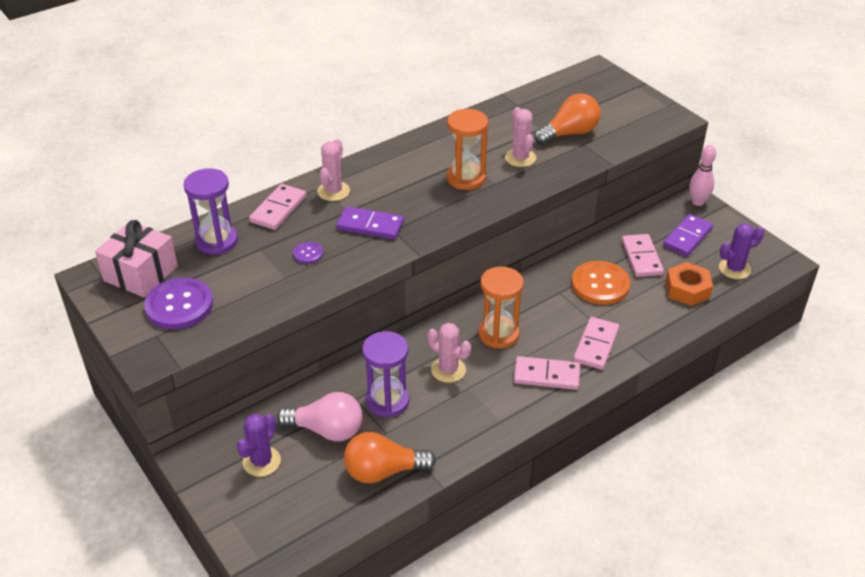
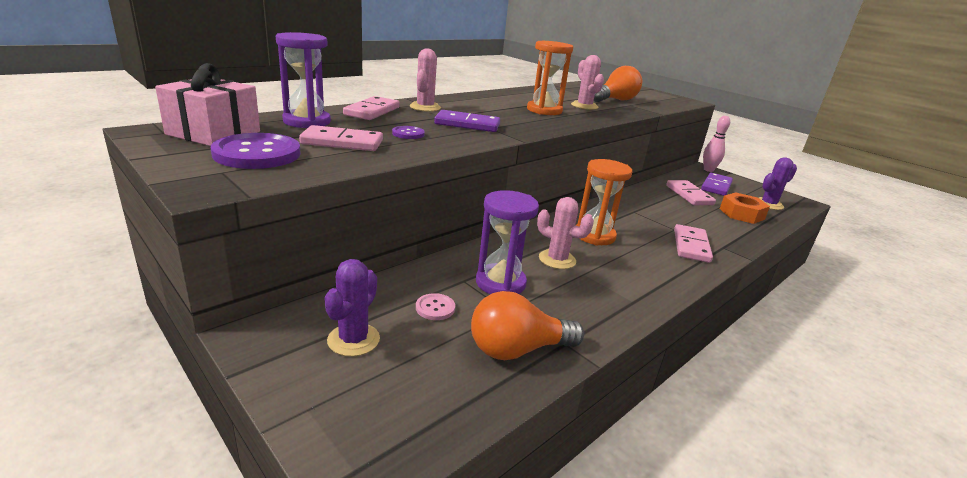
camera: 10 degrees left, 15 degrees down
(326, 430) = (435, 308): pink light bulb -> pink button
(546, 375) = (659, 266): pink domino -> pink domino (342, 142)
(600, 284) = (666, 208): orange button -> none

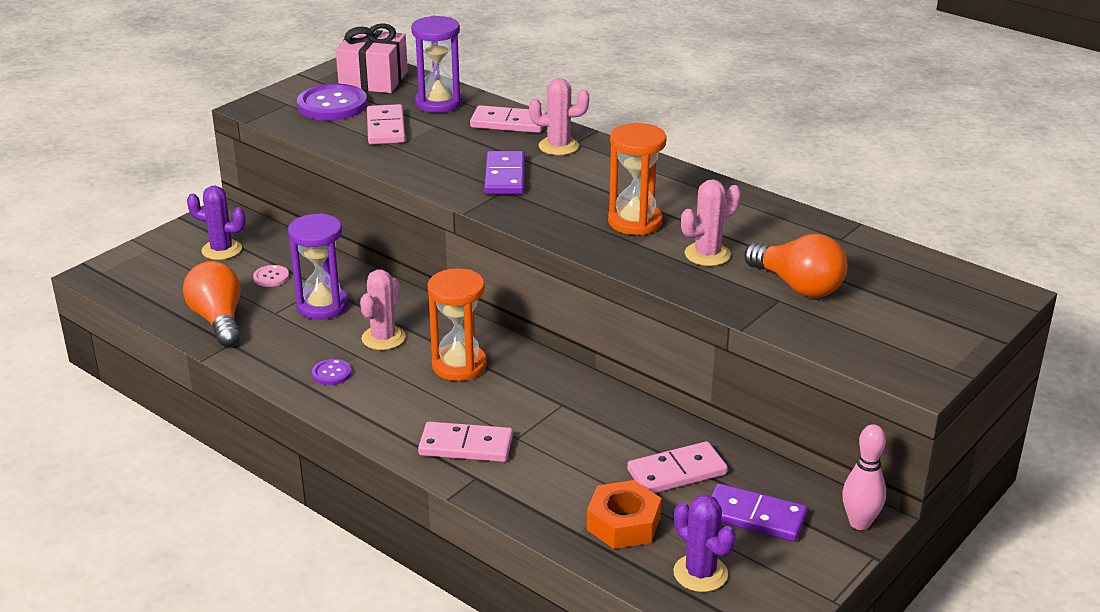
camera: 85 degrees right, 5 degrees up
(408, 134) = (438, 151): purple button -> purple button (331, 373)

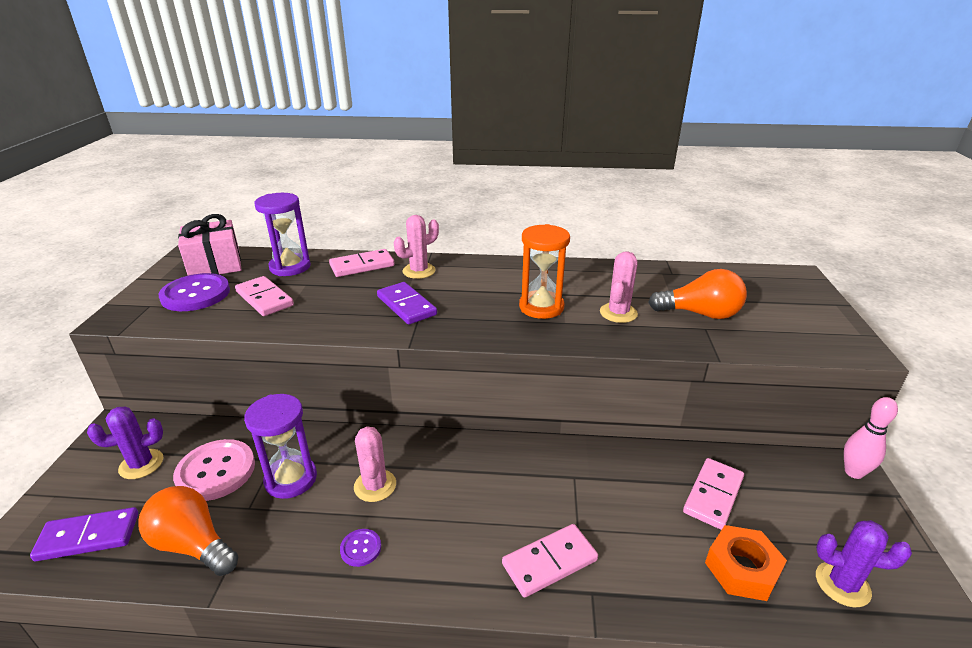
camera: 35 degrees left, 0 degrees up
(271, 277) = (216, 471): pink button -> pink button, size x2.10
(459, 365) = (463, 481): orange hourglass -> none
(755, 516) = (801, 505): purple domino -> purple domino (88, 536)

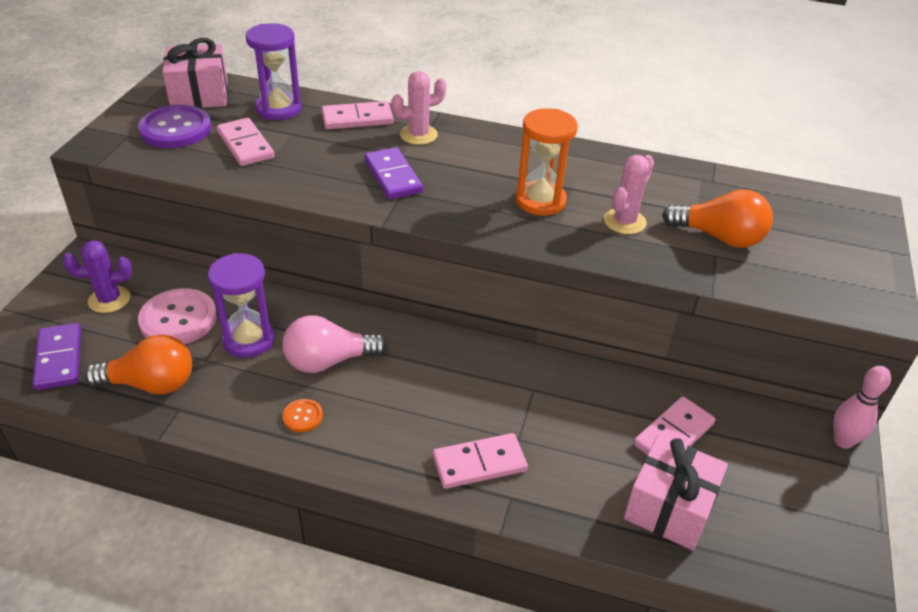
camera: 10 degrees right, 10 degrees up
(88, 536) = (59, 359): purple domino -> purple domino turned 75 degrees clockwise
(193, 545) = (151, 384): orange light bulb -> orange light bulb turned 135 degrees clockwise
(361, 548) = (302, 416): purple button -> orange button
(375, 485) = (329, 361): pink cactus -> pink light bulb
(742, 569) = (669, 507): orange nut -> pink gift
(842, 584) = (766, 541): purple cactus -> none

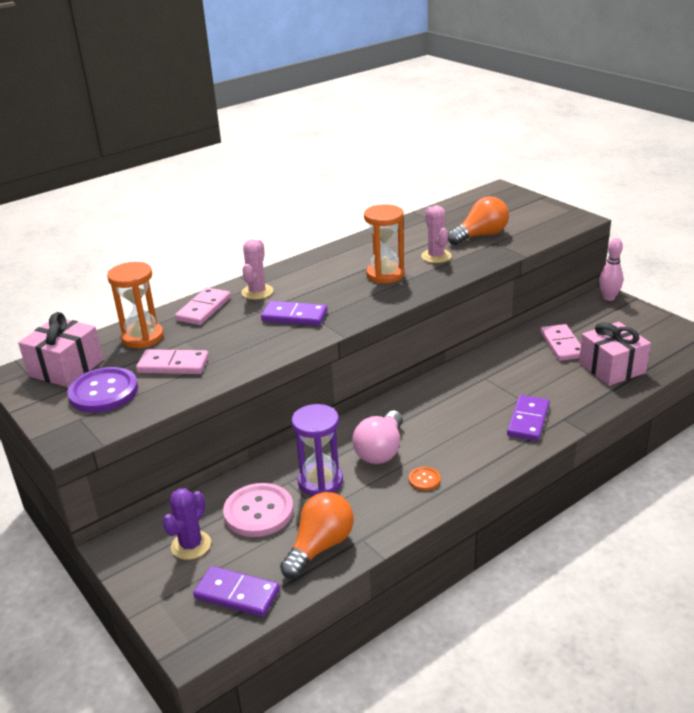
camera: 50 degrees left, 10 degrees down
(278, 109) = (143, 337): purple hourglass -> orange hourglass
(479, 464) = (528, 420): pink domino -> purple domino

